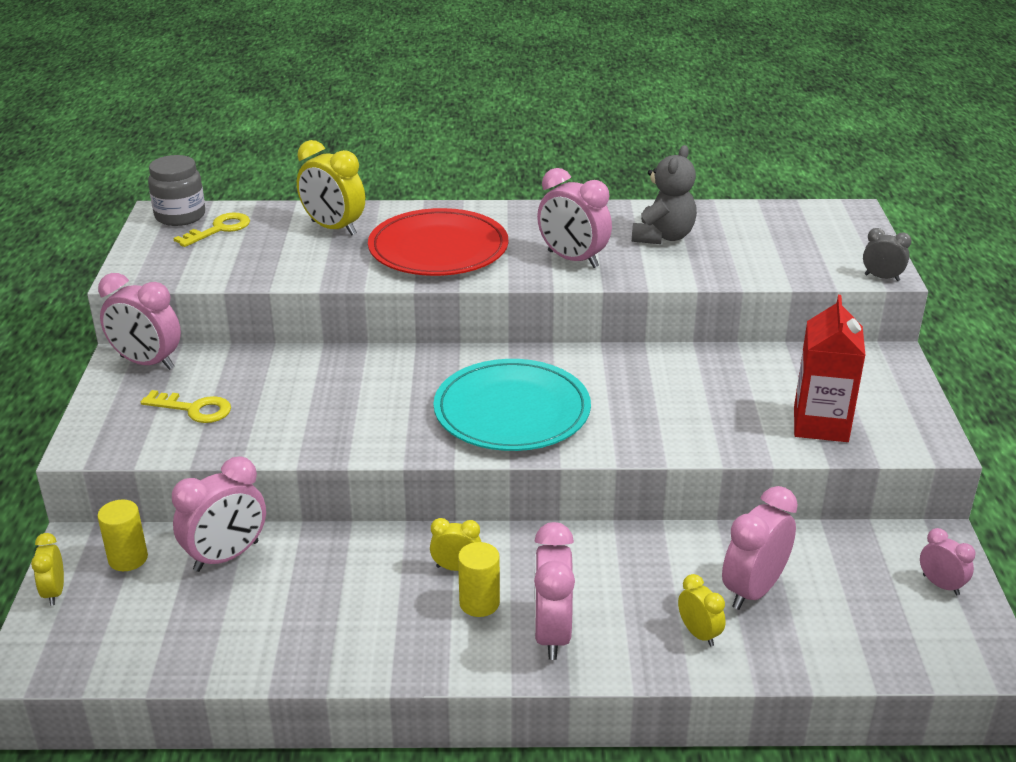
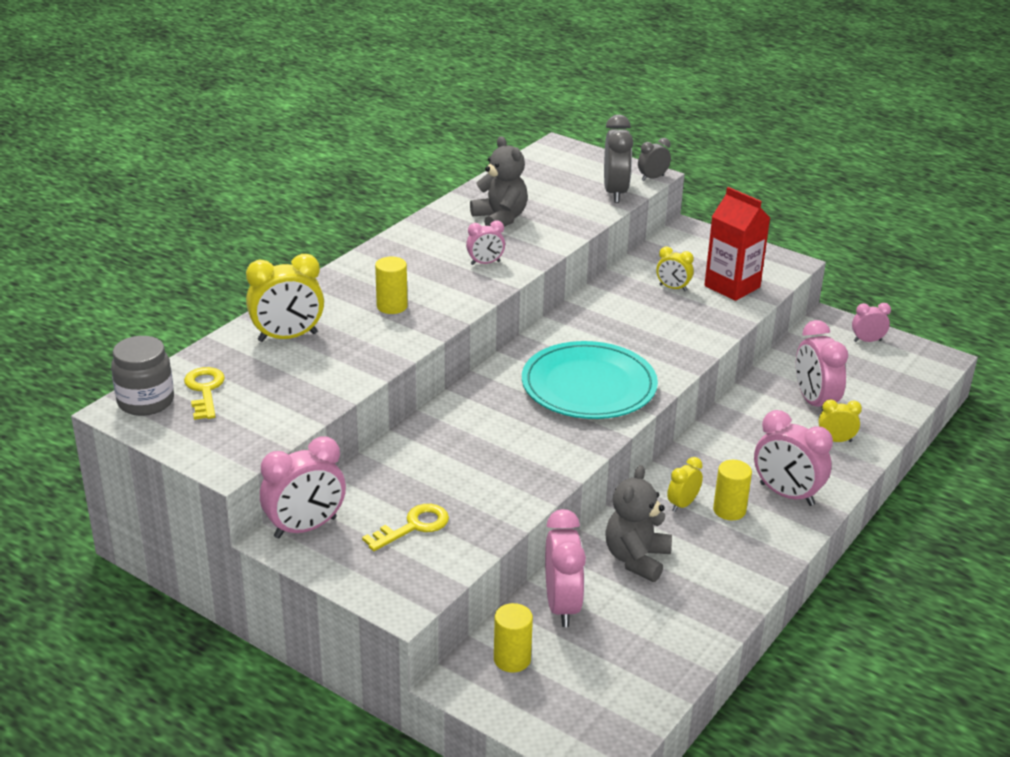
camera: 55 degrees left, 0 degrees up
(54, 592) = (516, 715): yellow clock -> yellow clock (673, 288)
(337, 573) = (636, 559): none -> grey teddy bear
(438, 249) = (392, 306): red plate -> yellow cylinder
(572, 259) = (485, 263): pink clock -> pink clock, size x0.56
(814, 270) = (615, 192): none -> grey clock

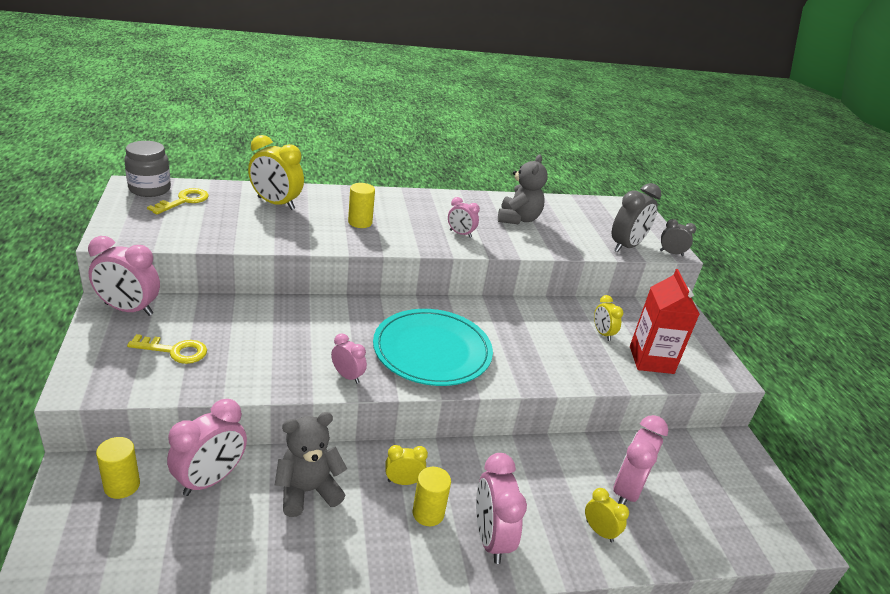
camera: 40 degrees right, 0 degrees up
(867, 341) = (749, 479): pink clock -> pink clock (347, 376)

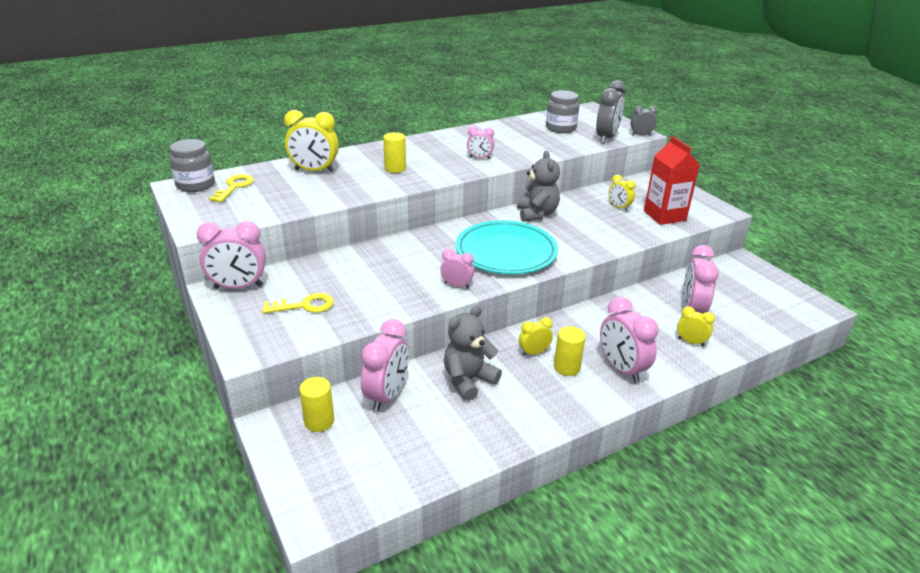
camera: 15 degrees left, 0 degrees up
(518, 219) = (514, 137): grey teddy bear -> grey teddy bear (537, 214)
(581, 221) = (560, 128): none -> grey jar

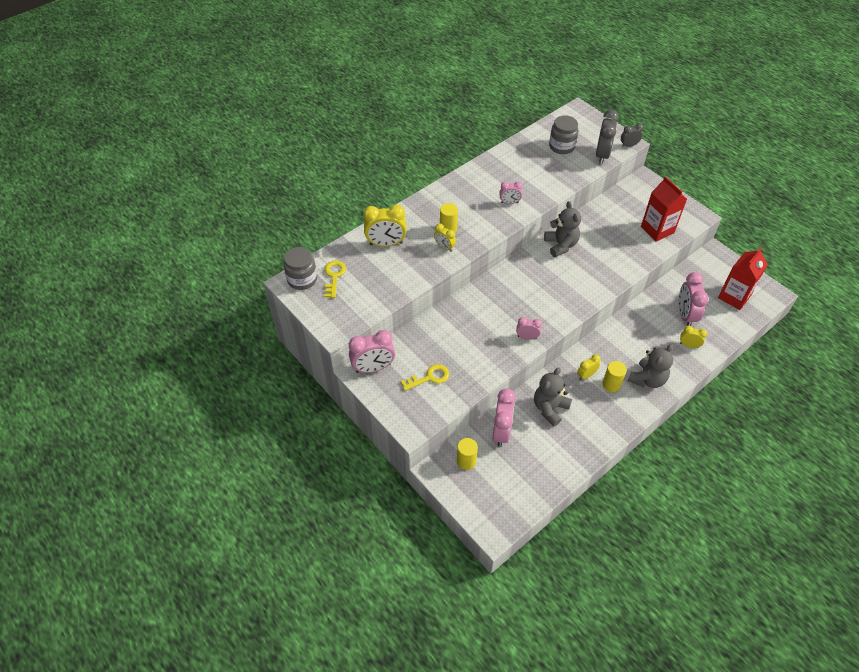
camera: 10 degrees left, 20 degrees up
(506, 251) = (550, 293): turquoise plate -> none
(619, 207) = (621, 225): yellow clock -> yellow clock (444, 247)
(621, 369) = (647, 379): pink clock -> grey teddy bear
(764, 303) = (734, 297): none -> red carton

